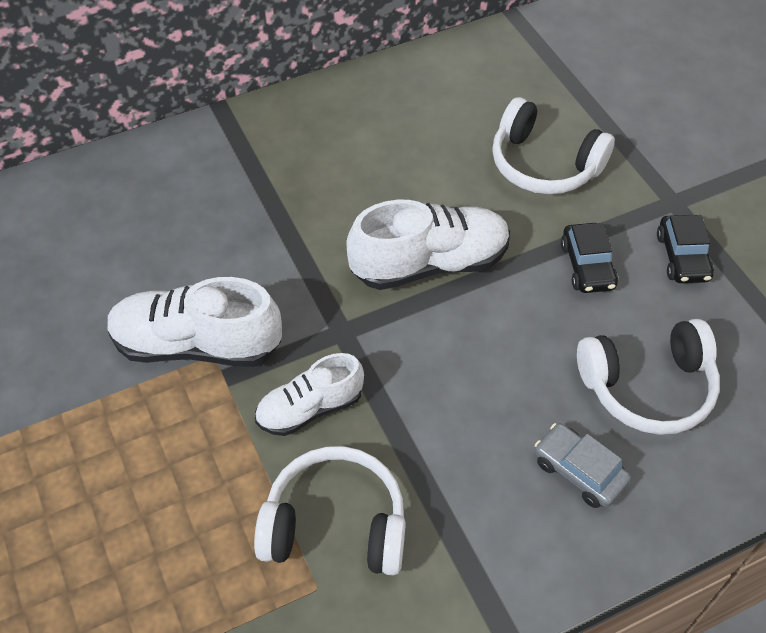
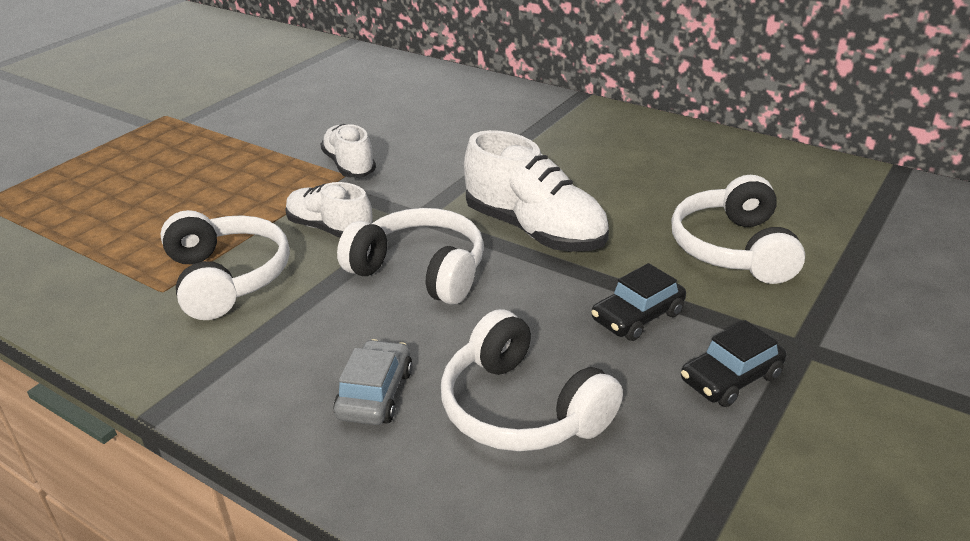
camera: 60 degrees right, 20 degrees down
(197, 344) = (349, 165): white shoe -> white shoe, size x0.63
(432, 369) = (420, 271): none -> white headphones

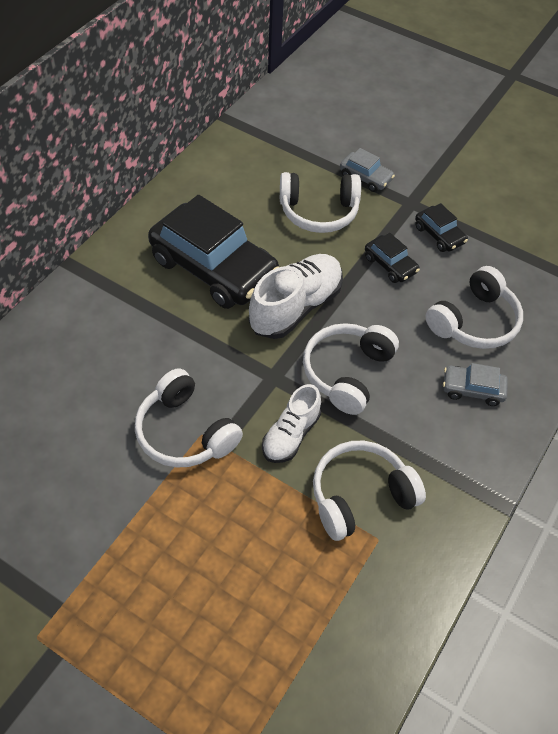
camera: 95 degrees left, 20 degrees up
(349, 165) = (185, 432): white shoe -> white headphones
(594, 172) = (214, 268): none -> black car
(843, 296) = (365, 177): none -> grey car

